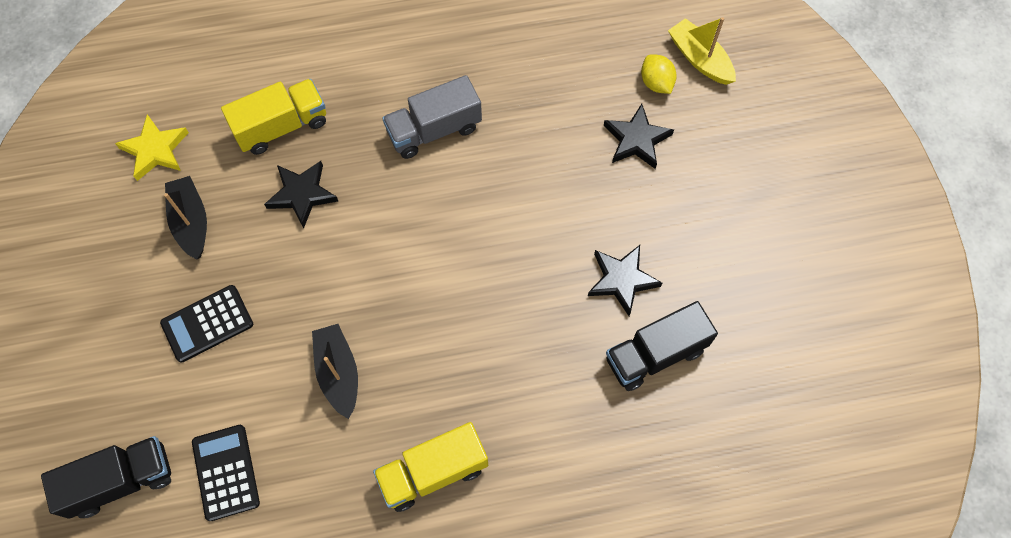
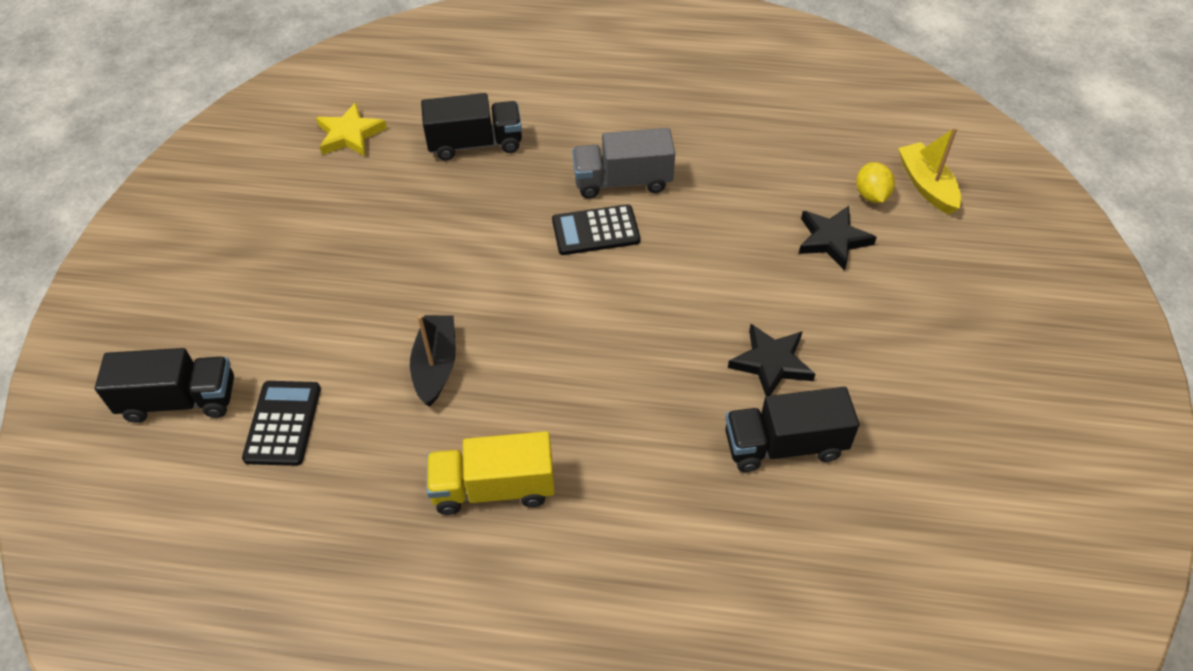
camera: 20 degrees right, 15 degrees down
(191, 222) = (354, 199): black boat -> none
(207, 323) = (328, 287): black calculator -> black calculator (595, 231)
(281, 126) = (475, 144): yellow truck -> black truck
(302, 194) = (469, 203): black star -> none

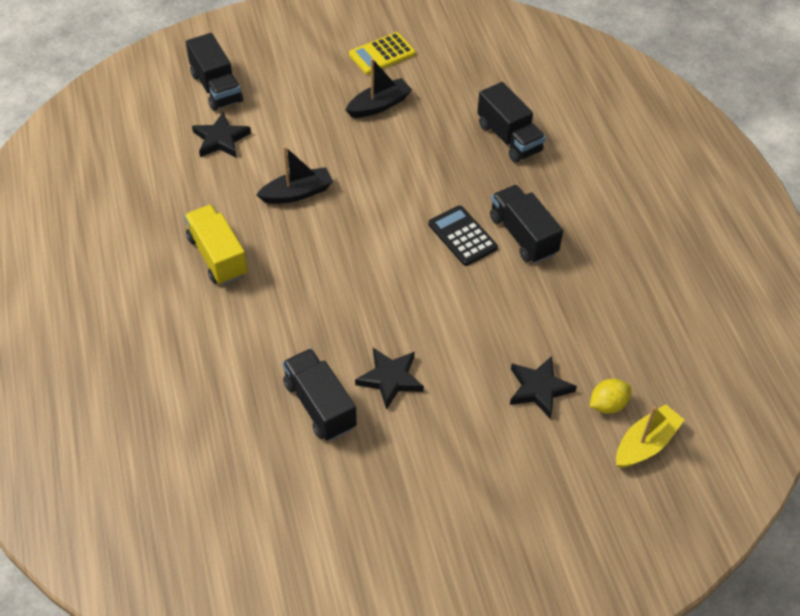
camera: 65 degrees right, 0 degrees up
(259, 207) = (382, 54): none -> yellow calculator
(283, 423) = (221, 139): black calculator -> black star
(343, 238) = (379, 105): none -> black boat
(350, 135) = (475, 69): yellow star -> none
(622, 181) = (523, 236): grey truck -> black truck

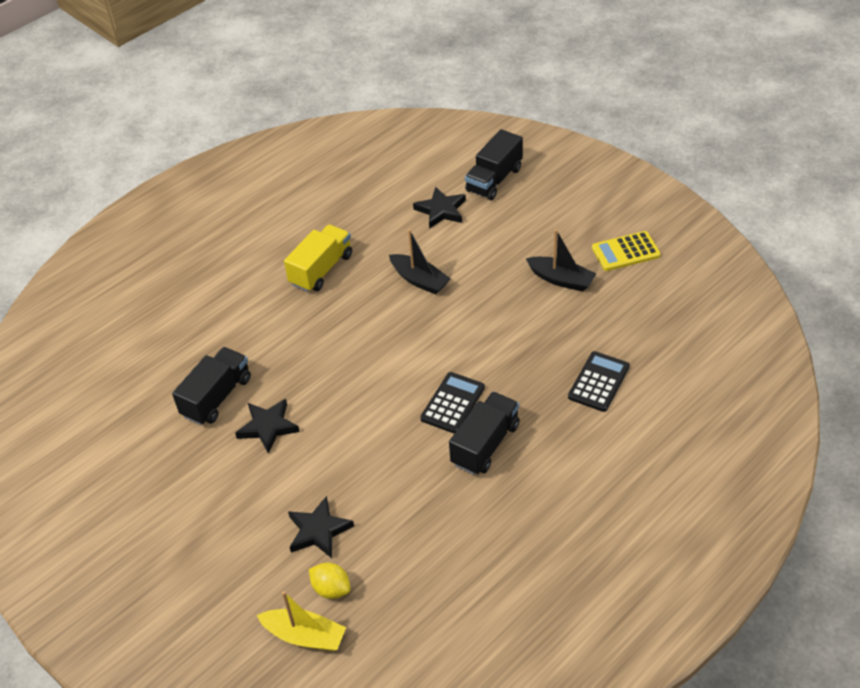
camera: 65 degrees right, 5 degrees down
(382, 54) = (625, 252): yellow calculator -> yellow calculator turned 45 degrees counterclockwise
(509, 138) = (599, 382): black truck -> black calculator

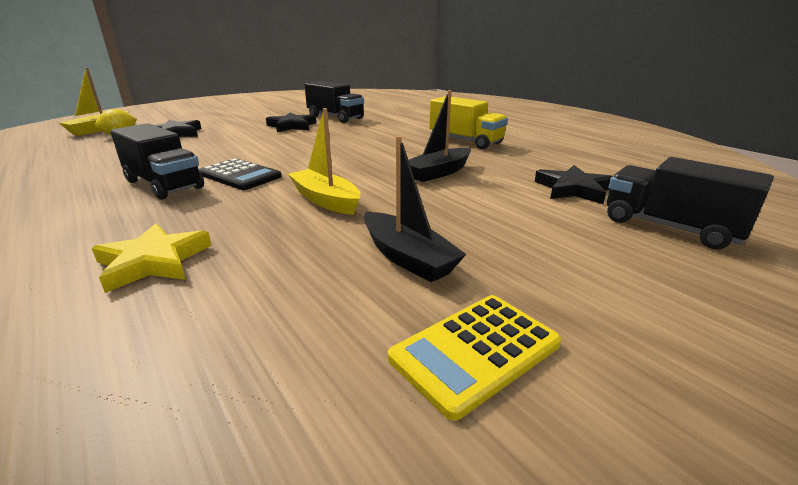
camera: 95 degrees right, 20 degrees down
(493, 333) = (326, 200): none -> yellow boat
(561, 279) = (407, 258): black boat -> black boat turned 75 degrees counterclockwise
(599, 382) = (153, 262): black calculator -> yellow star
(625, 252) = (475, 351): yellow calculator -> yellow calculator turned 120 degrees counterclockwise

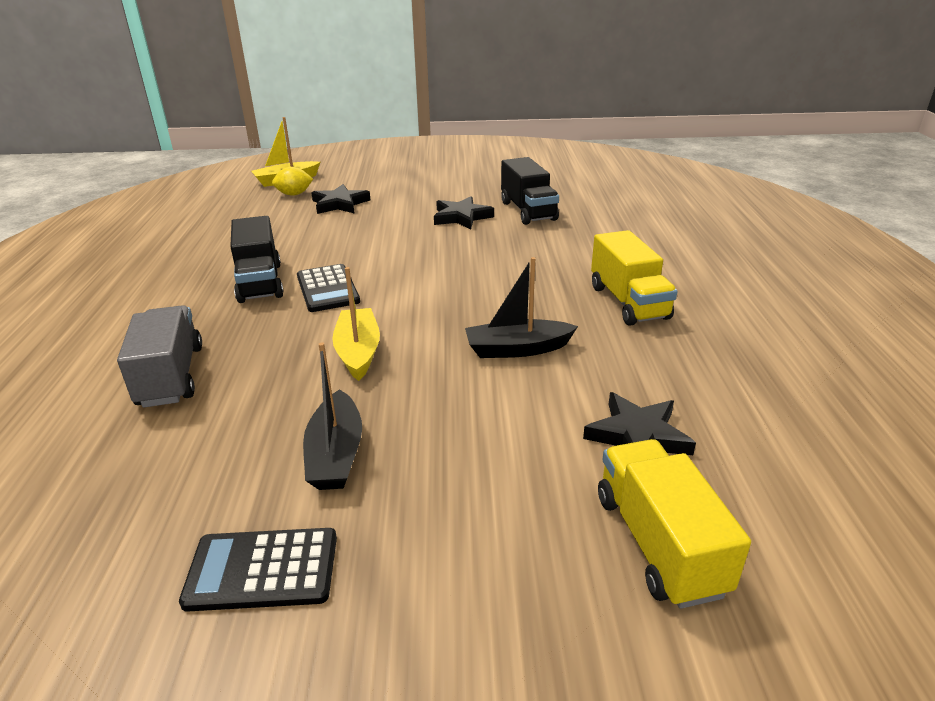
camera: 35 degrees right, 5 degrees up
(153, 262) = (171, 376): yellow star -> grey truck
(475, 351) = (262, 570): yellow calculator -> black calculator
(670, 227) = (658, 543): black truck -> yellow truck

